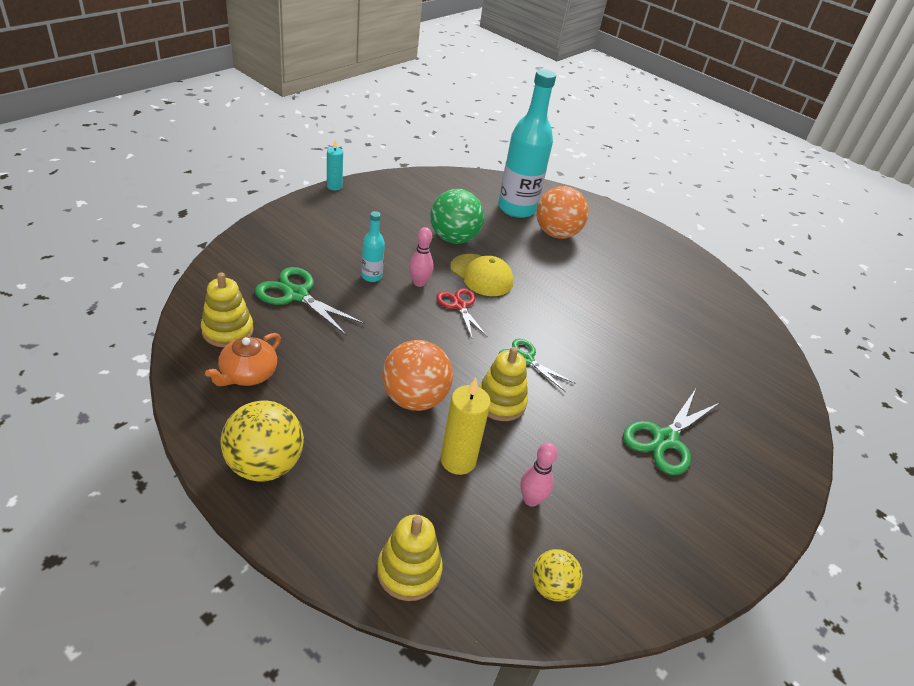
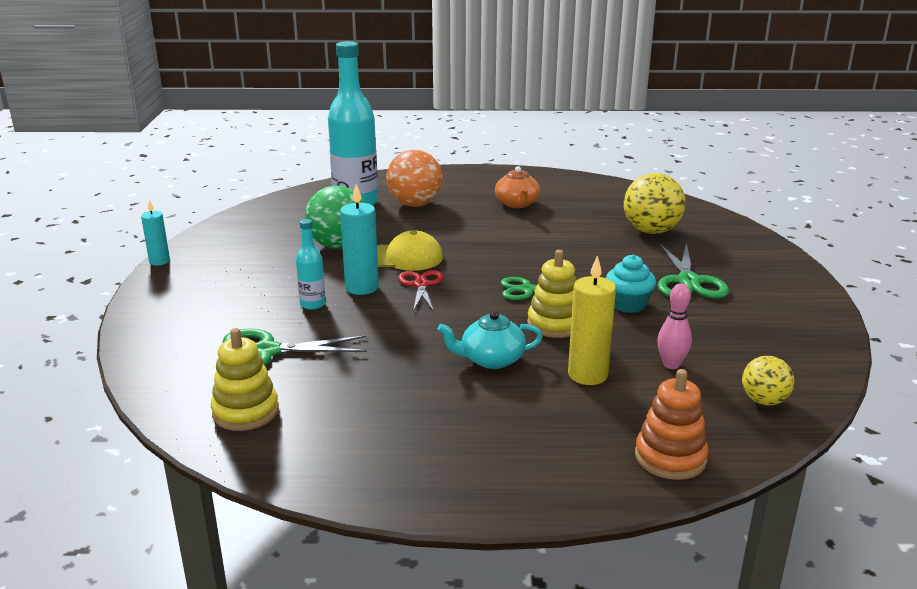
camera: 35 degrees left, 15 degrees down
(248, 374) = (323, 428): orange teapot -> orange teapot (517, 204)
(264, 465) = (452, 474): yellow ball -> yellow ball (651, 231)
(409, 571) = (670, 457): yellow stacking toy -> orange stacking toy
(414, 399) = (491, 359): orange ball -> turquoise teapot
(419, 283) = (362, 287): pink bowling pin -> turquoise candle
(459, 306) = (421, 285): red scissors -> red scissors turned 60 degrees clockwise
(581, 424) = (628, 304): none -> turquoise cupcake

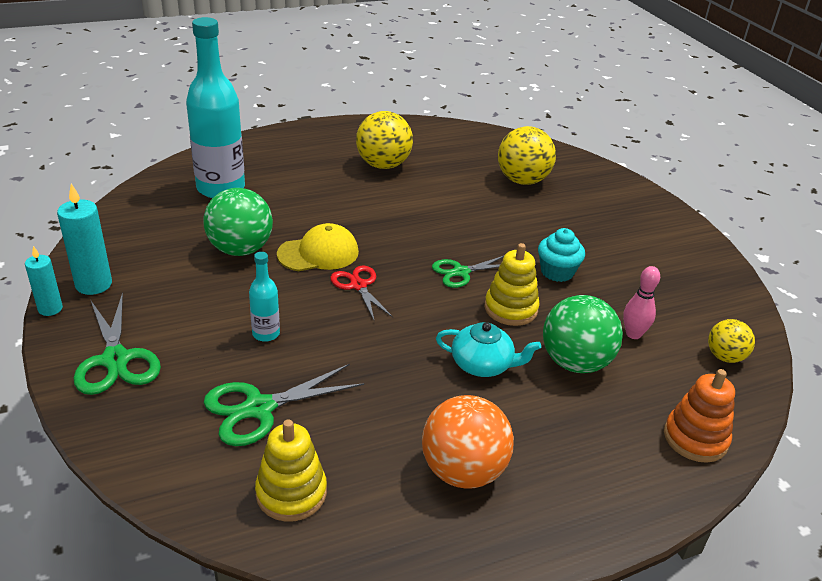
camera: 25 degrees left, 10 degrees up
(362, 287) = (302, 301): turquoise candle -> turquoise candle (94, 284)
(415, 204) = (284, 181): orange ball -> orange ball (463, 471)
(491, 359) = (482, 365): turquoise teapot -> turquoise teapot turned 135 degrees counterclockwise
(517, 204) = (383, 165): orange teapot -> yellow ball
(587, 375) = (575, 362): yellow candle -> green ball
(688, 282) = (589, 235): green scissors -> green scissors (116, 360)

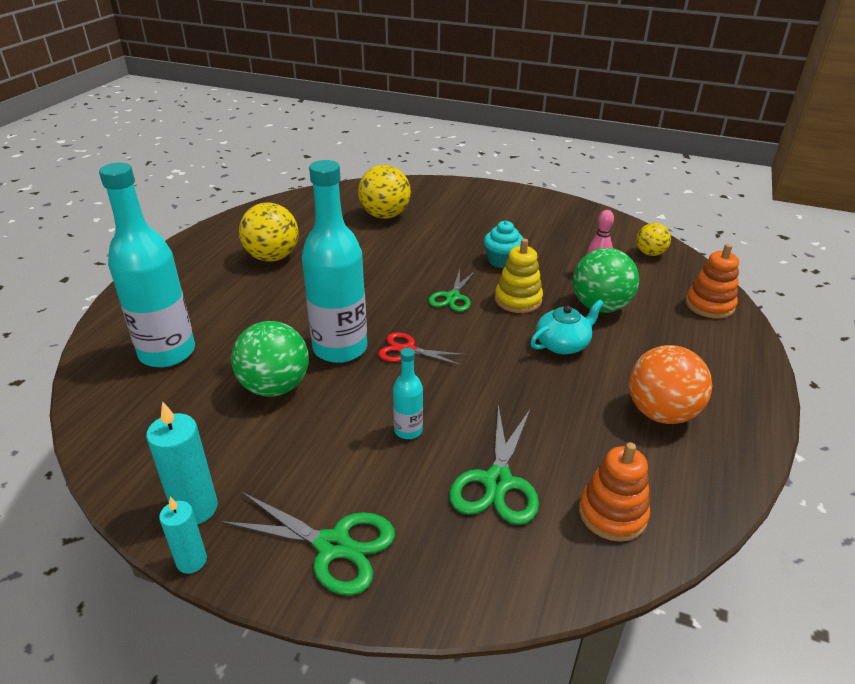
camera: 45 degrees left, 0 degrees up
(291, 493) = (612, 514): yellow stacking toy -> orange stacking toy
(318, 253) = (340, 348): yellow cap -> turquoise bottle

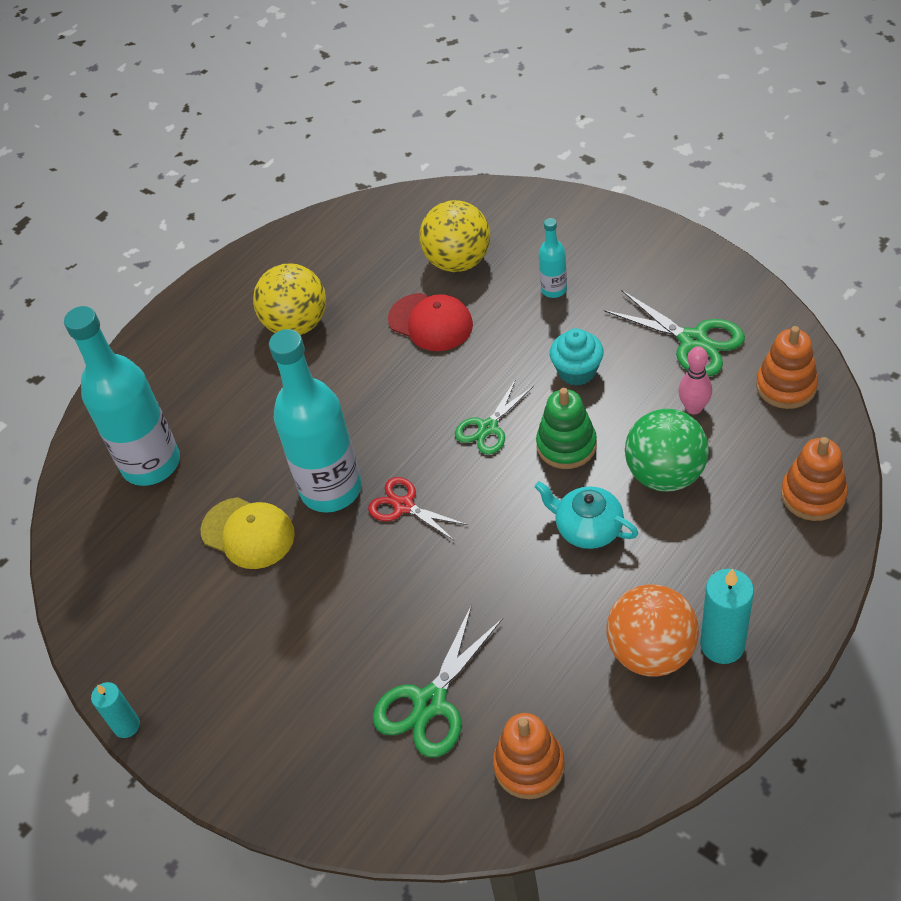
camera: 25 degrees right, 15 degrees up
(195, 508) = (140, 670): turquoise candle -> turquoise candle (722, 645)
(275, 387) = (248, 533): green ball -> yellow cap
(333, 546) = (251, 739): green scissors -> green scissors (693, 341)
(379, 246) = (430, 322): none -> red cap
(408, 430) = (365, 619): turquoise bottle -> turquoise bottle (554, 290)
(518, 300) = (566, 445): yellow stacking toy -> green stacking toy
(563, 344) = (588, 528): turquoise teapot -> turquoise teapot turned 135 degrees counterclockwise
(650, 253) = (786, 386): yellow ball -> orange stacking toy

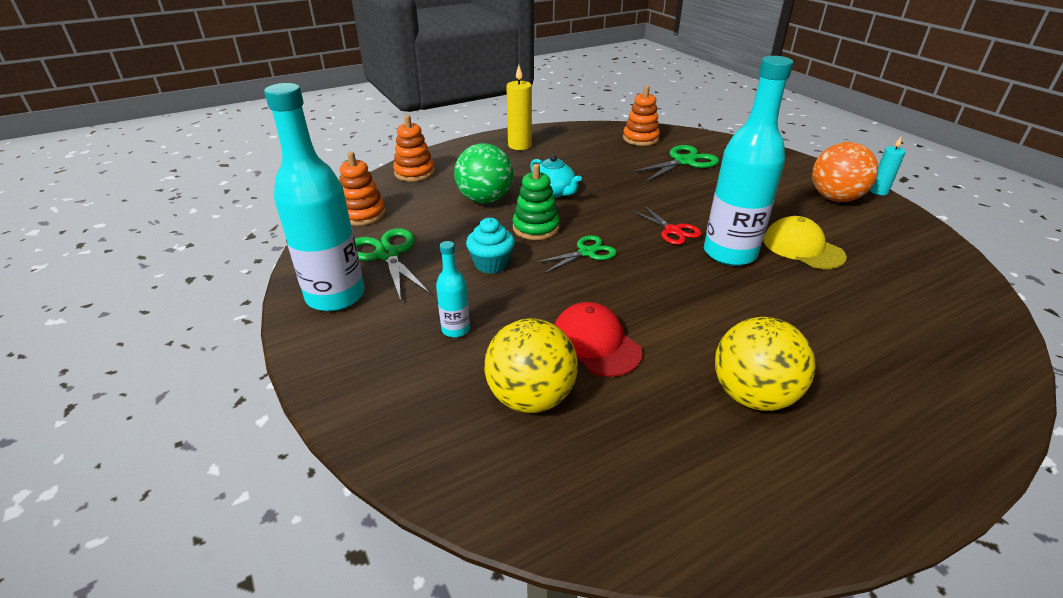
camera: 165 degrees left, 15 degrees down
(151, 464) = (911, 315): turquoise bottle -> turquoise bottle (335, 296)
(651, 651) = (556, 151): orange ball -> orange ball (835, 198)
(694, 408) = (432, 221): pink bowling pin -> none
(722, 645) = (519, 145): turquoise candle -> yellow candle

